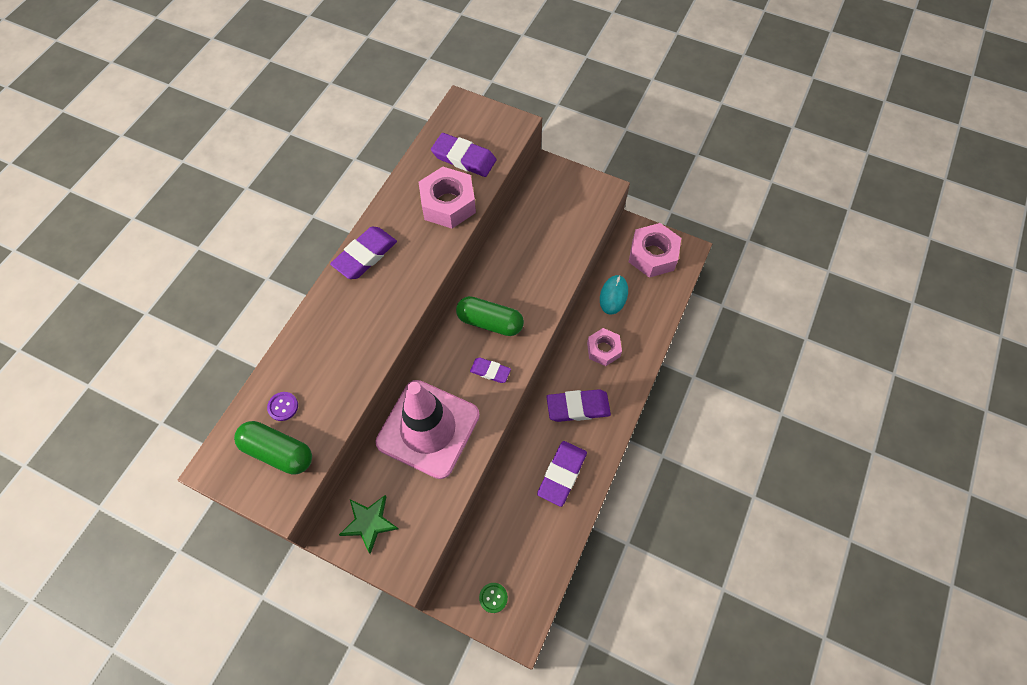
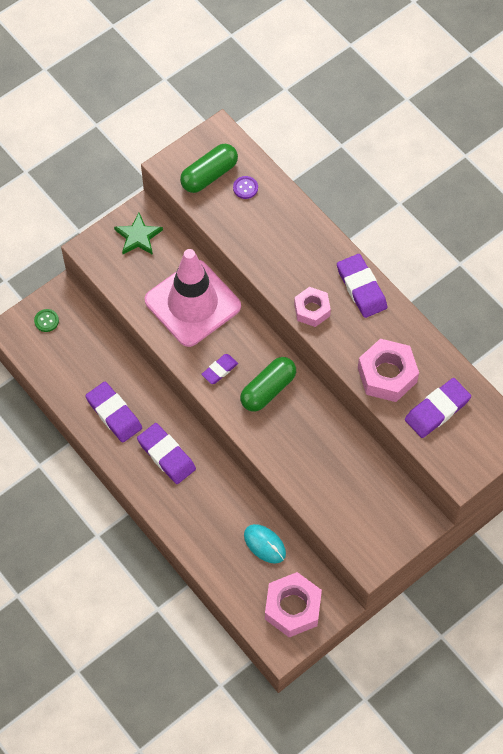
camera: 115 degrees right, 0 degrees up
(578, 407) = (166, 455): purple eraser -> purple eraser turned 60 degrees counterclockwise
(603, 349) = (211, 505): pink nut -> pink nut (312, 310)

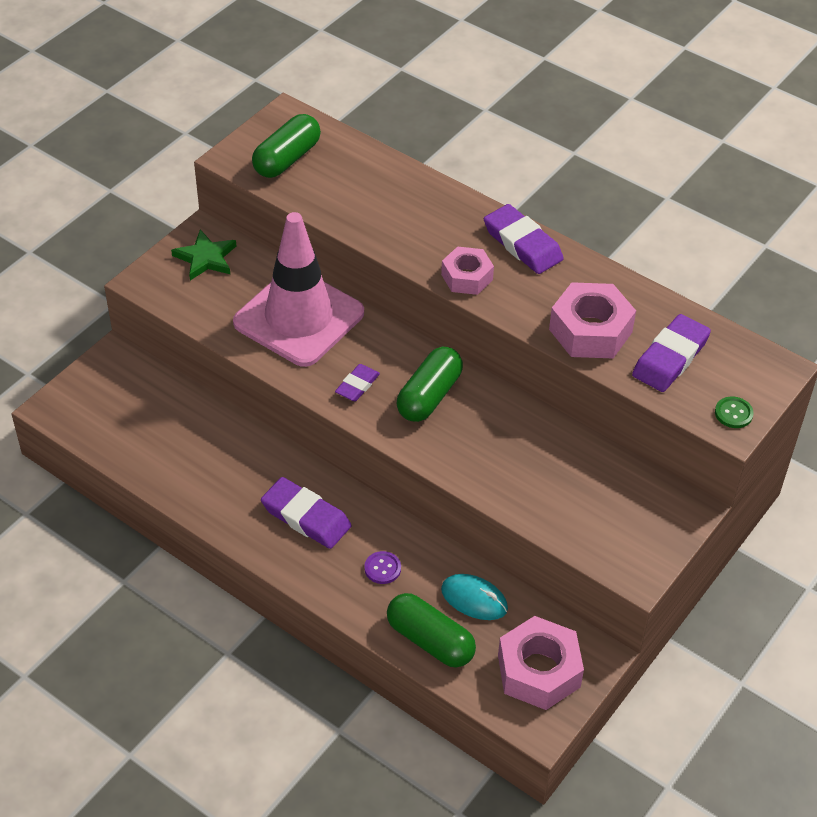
camera: 15 degrees left, 15 degrees down
(46, 321) = (99, 390): green button -> green button (733, 413)
(114, 414) = (220, 481): purple eraser -> none
(226, 569) = (430, 640): none -> green capsule
(245, 188) = (338, 165): purple button -> purple button (382, 568)

